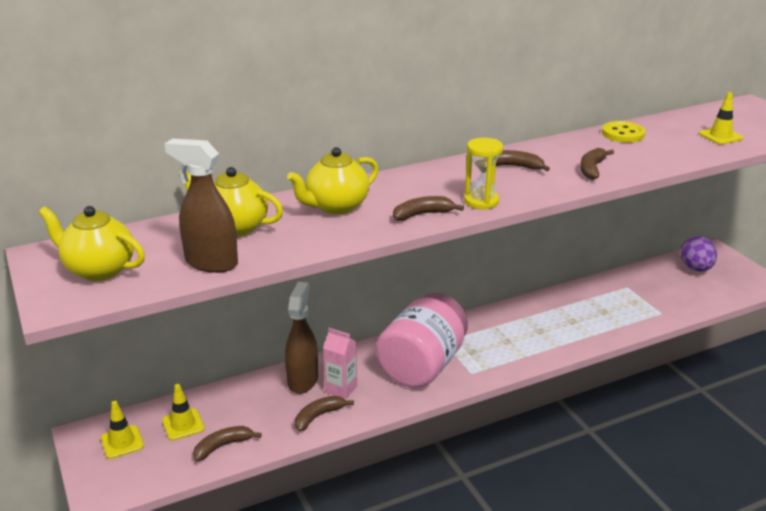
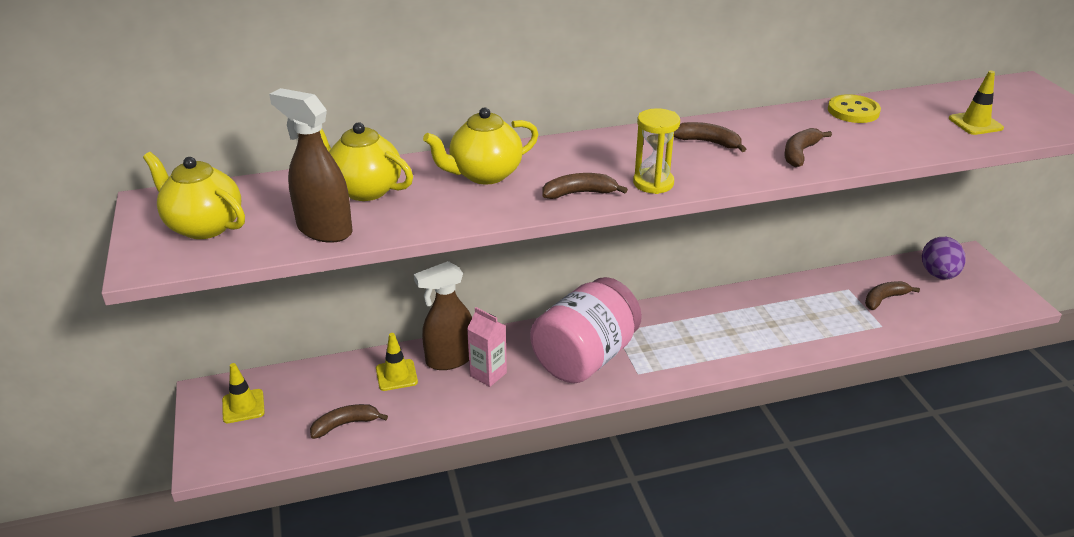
camera: 10 degrees right, 5 degrees up
(183, 425) = (310, 394): yellow traffic cone -> yellow traffic cone (396, 375)
(303, 380) = (449, 359): brown spray bottle -> brown spray bottle turned 135 degrees counterclockwise
(318, 416) = (455, 403): brown banana -> brown banana (884, 299)

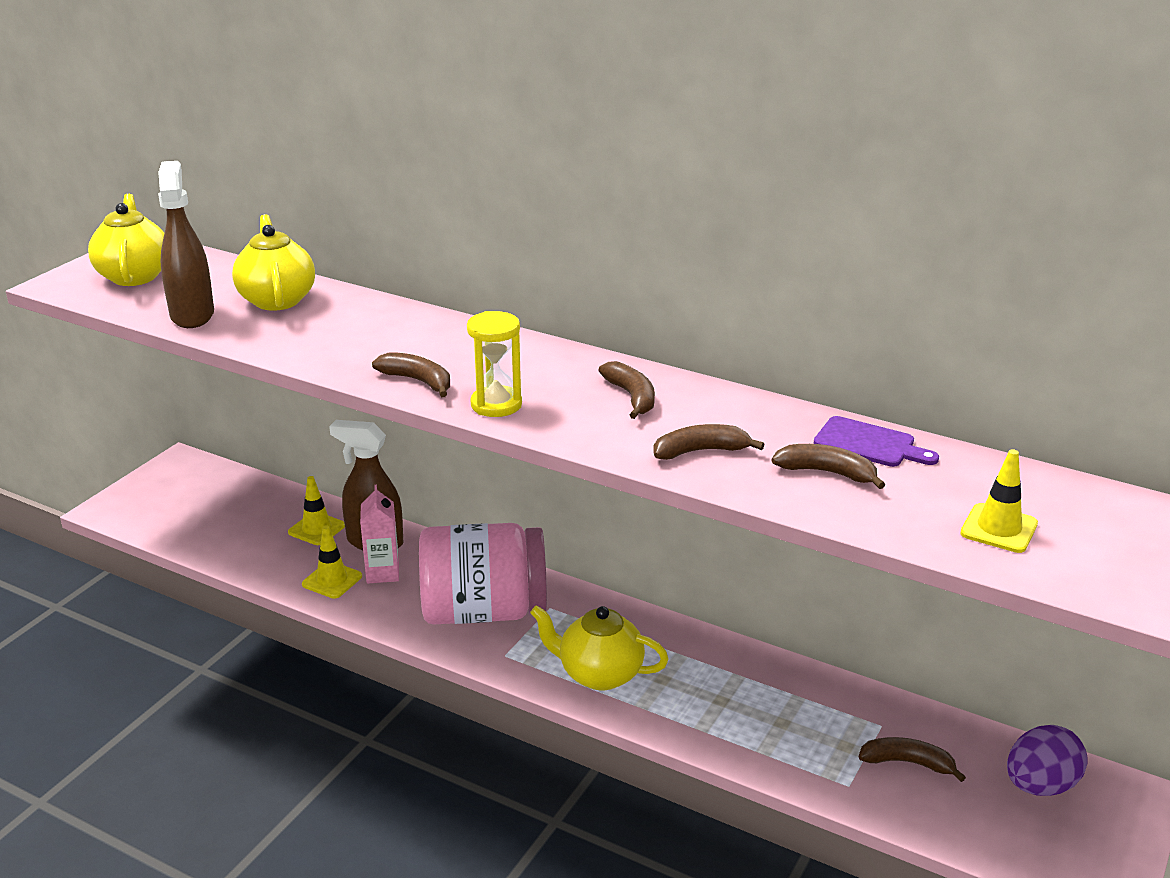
camera: 45 degrees right, 5 degrees down
(243, 406) = (186, 485): yellow traffic cone -> yellow traffic cone (332, 580)
(345, 424) = (224, 542): brown banana -> brown banana (827, 473)
(484, 174) = (381, 330): yellow teapot -> yellow teapot (599, 674)
(853, 111) = (869, 444): yellow button -> purple cutting board

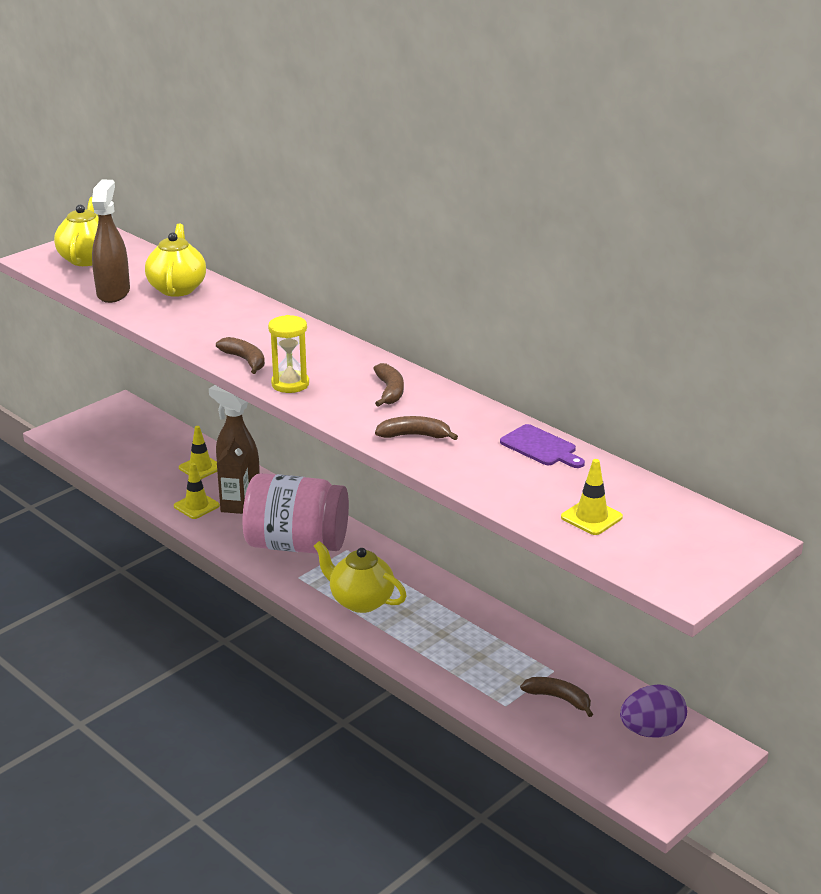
camera: 15 degrees right, 0 degrees up
(382, 573) = (235, 506): pink carton -> brown carton
(827, 473) = (495, 462): brown banana -> none

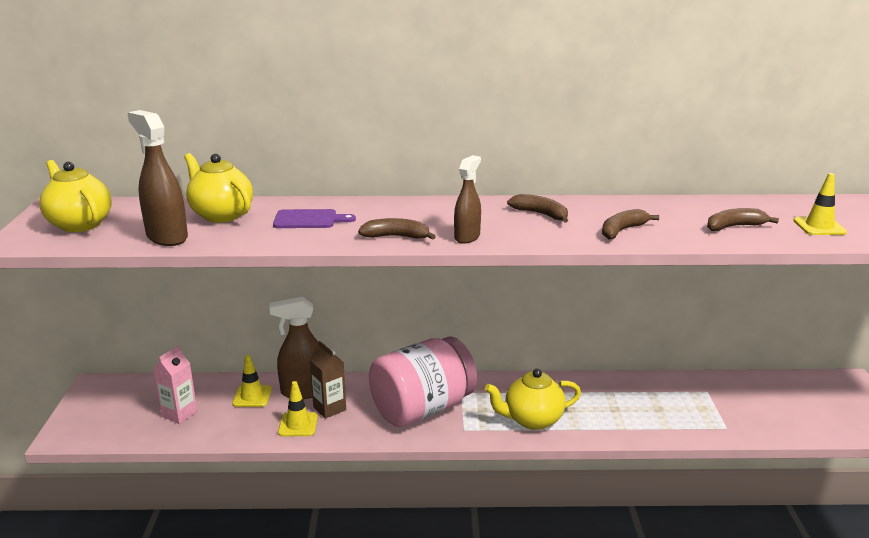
camera: 45 degrees left, 5 degrees down
(138, 455) = (179, 414): none -> pink carton
(290, 384) = (467, 237): yellow hourglass -> brown spray bottle
(541, 447) = (699, 206): purple cutting board -> purple cutting board (309, 220)
(559, 698) = (740, 405): brown banana -> brown banana (734, 226)
(651, 731) = (809, 392): purple egg -> none

